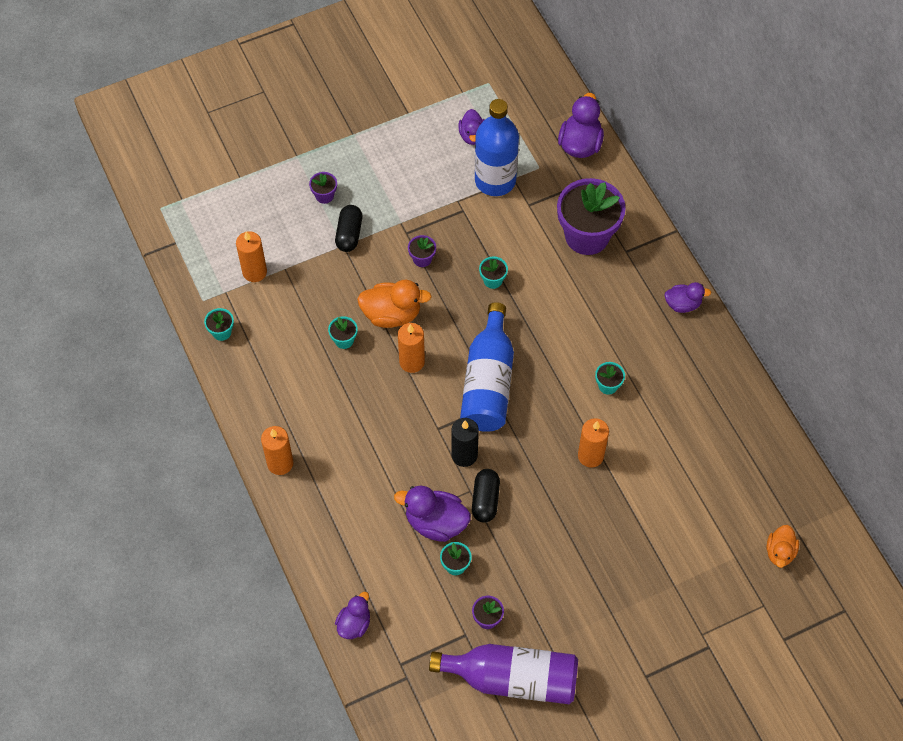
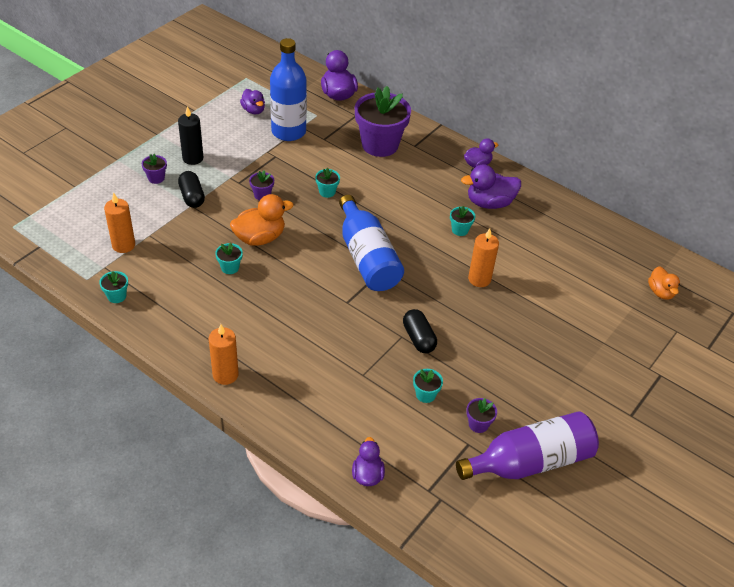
camera: 30 degrees left, 15 degrees down
(412, 362) = (296, 264): orange candle -> none
(435, 522) = (388, 369): purple duck -> purple duck (489, 203)
(464, 455) = (380, 313): black candle -> black candle (193, 158)

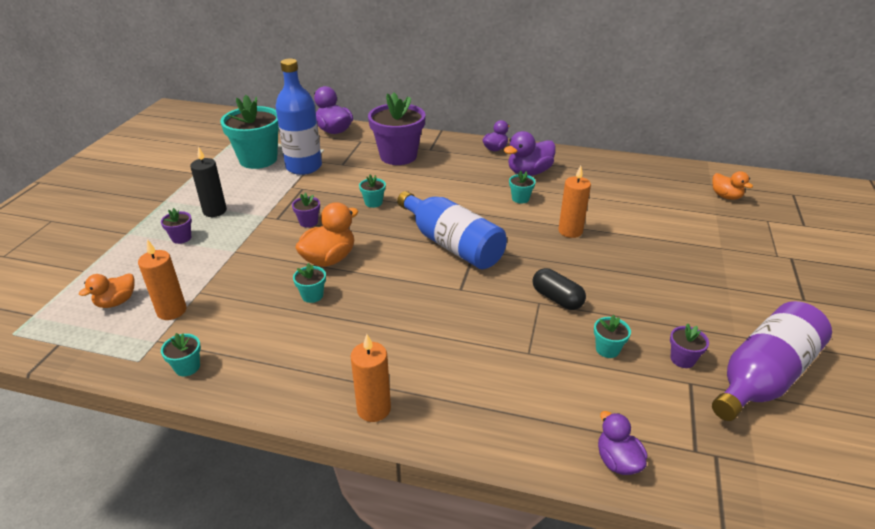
camera: 20 degrees left, 10 degrees down
(88, 223) = (116, 302): none -> orange duck
(192, 197) = (231, 243): black capsule -> none
(253, 110) = (258, 159): purple duck -> turquoise flower pot

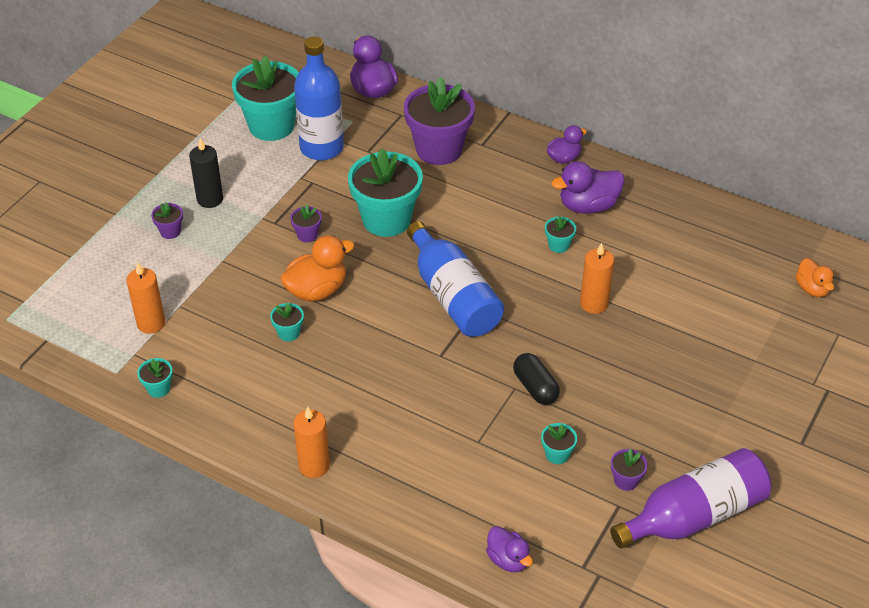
camera: 15 degrees right, 10 degrees up
(116, 302) = (100, 302): orange duck -> none
(373, 203) = (386, 219): turquoise flower pot -> turquoise flower pot, size x2.37
(617, 461) = (508, 559): purple duck -> purple duck turned 150 degrees clockwise

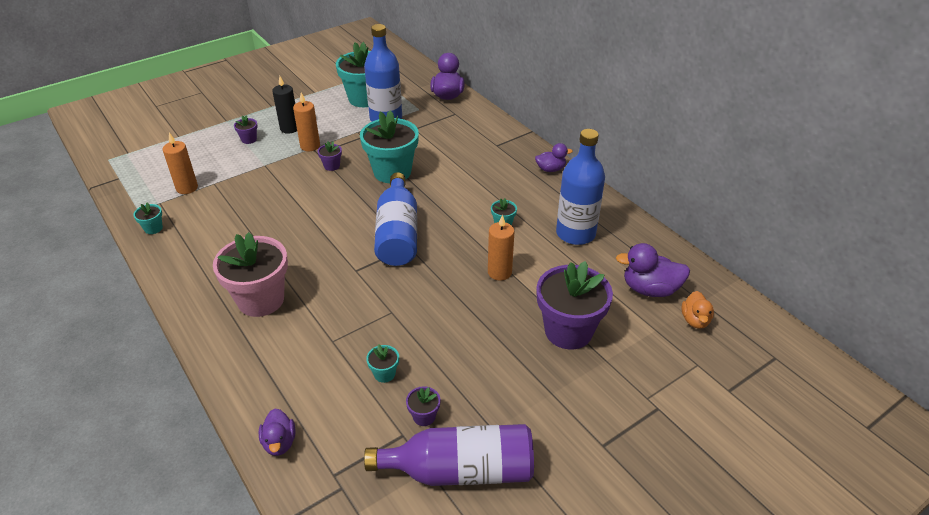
camera: 25 degrees right, 5 degrees down
(289, 333) = (266, 221): turquoise flower pot -> none
(314, 466) = (203, 314): orange candle -> orange candle (310, 146)
(317, 290) = (308, 201): orange duck -> none
(364, 426) = (261, 300): none -> pink flower pot
(439, 149) = (464, 140): purple flower pot -> purple flower pot (568, 331)
(535, 387) = (407, 317): black capsule -> none
(588, 206) = (545, 204): purple duck -> purple duck (650, 289)
(641, 231) = (575, 233): none -> blue bottle

